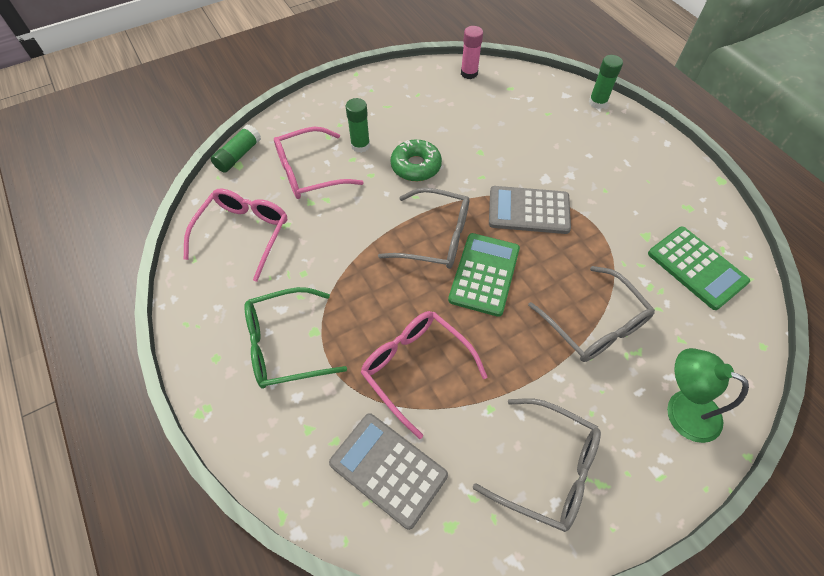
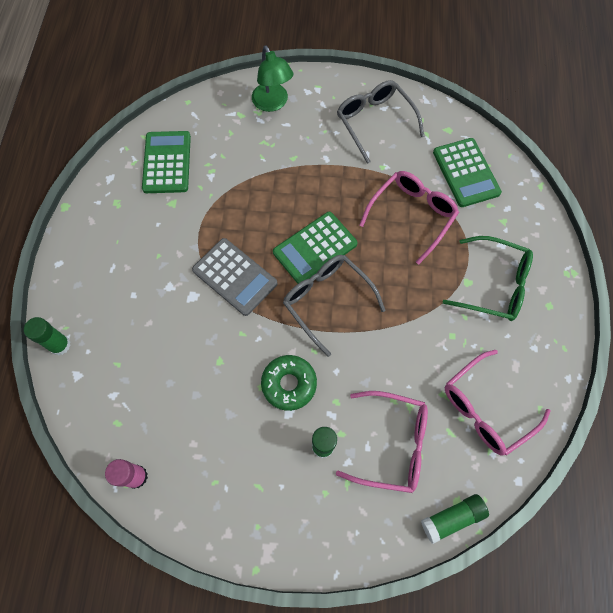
camera: 145 degrees left, 10 degrees up
(388, 469) = (466, 173): grey calculator -> green calculator
(416, 368) = (412, 215): pink glasses -> pink glasses turned 135 degrees counterclockwise
(594, 324) = (273, 171): grey glasses -> none

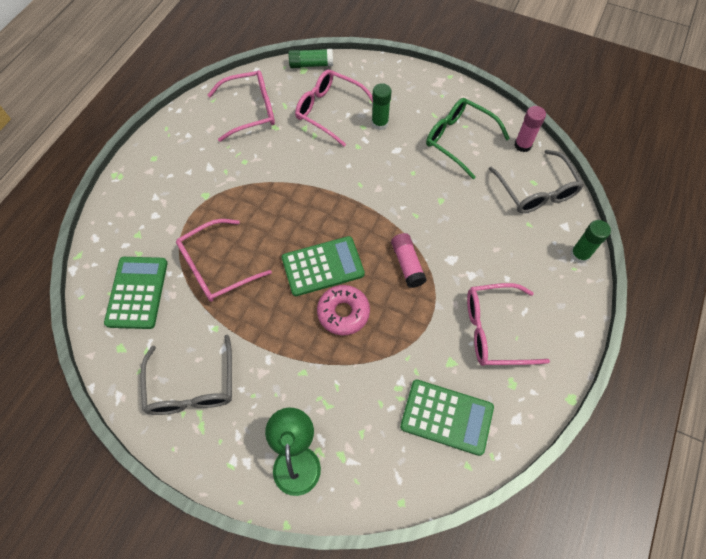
camera: 160 degrees left, 5 degrees down
(138, 241) = (494, 330): none -> pink glasses
(167, 162) = (446, 417): green calculator -> green calculator turned 90 degrees counterclockwise
(235, 277) = (407, 264): grey calculator -> pink glue stick
(279, 213) = (343, 313): none -> pink donut
(289, 384) = (389, 168): green donut -> none
(327, 301) = (332, 218): grey glasses -> grey glasses (536, 191)
(494, 285) = (185, 186): green glasses -> green glasses (459, 140)

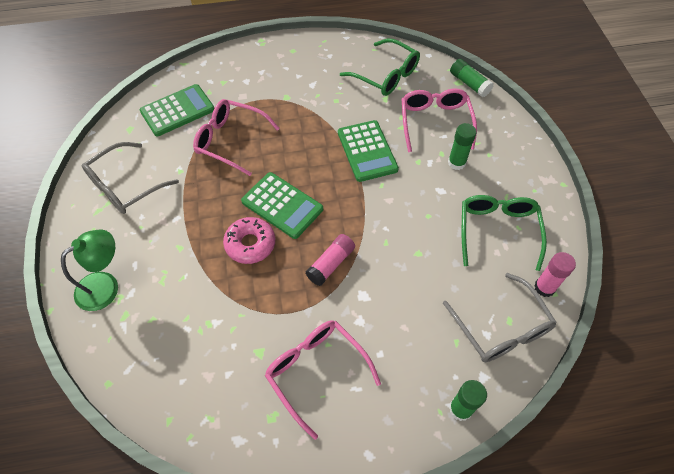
camera: 55 degrees right, 5 degrees down
(250, 110) = (386, 75): pink glasses -> green glasses
(446, 417) = (204, 377): green calculator -> green calculator (367, 151)
(536, 191) = (501, 328): grey glasses -> grey glasses turned 60 degrees counterclockwise

